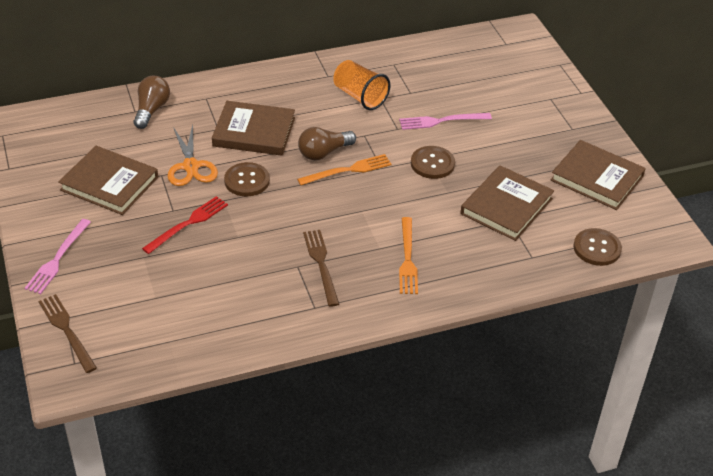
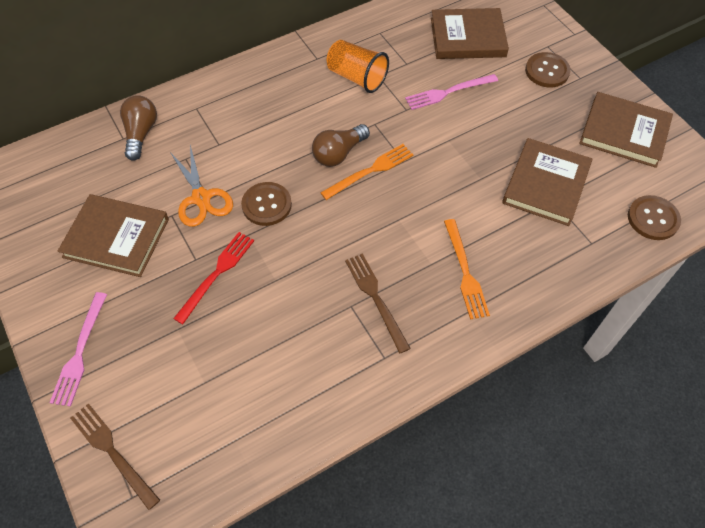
camera: 10 degrees left, 15 degrees up
(254, 132) = (258, 141): brown book -> brown book (467, 37)
(432, 164) = (455, 146): brown button -> brown button (547, 71)

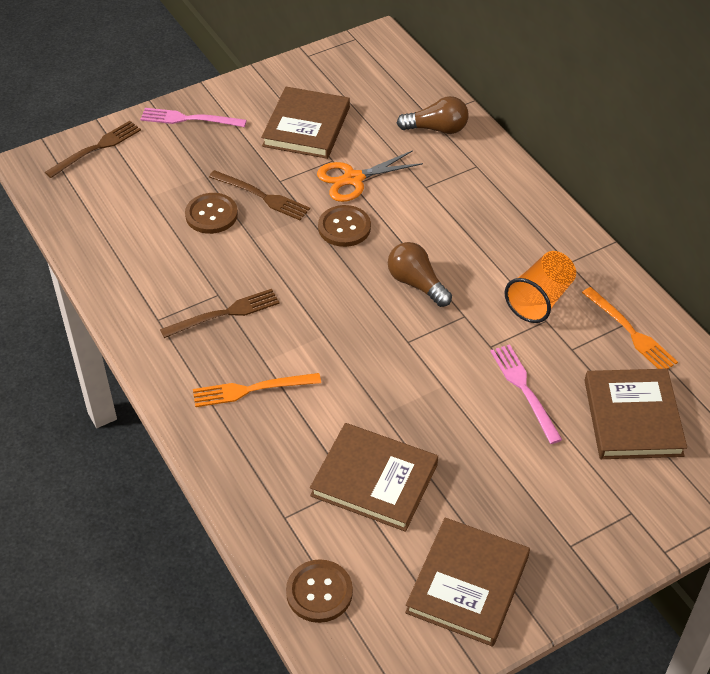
camera: 90 degrees right, 10 degrees down
(217, 274) = (262, 196): red fork -> brown fork
(370, 171) = (392, 311): orange fork -> orange fork (630, 332)
(547, 71) = (578, 505): brown button -> brown button (211, 215)

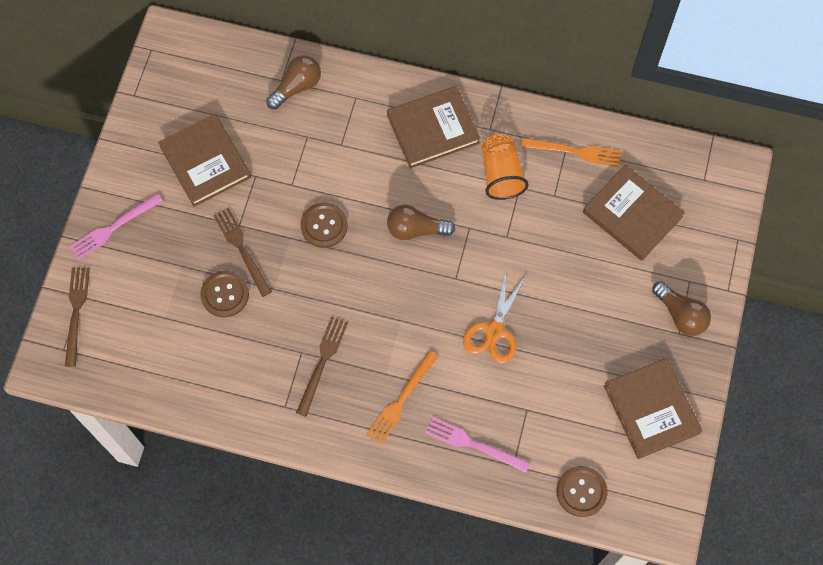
camera: 45 degrees left, 20 degrees up
(262, 196) = (241, 249): brown fork -> brown fork turned 105 degrees counterclockwise
(353, 179) = (287, 180): orange scissors -> orange scissors (494, 331)
(374, 480) = (536, 393): brown book -> brown book (433, 129)
(524, 390) = (556, 250): pink fork -> pink fork (473, 444)
(590, 532) = (680, 315): none -> brown light bulb

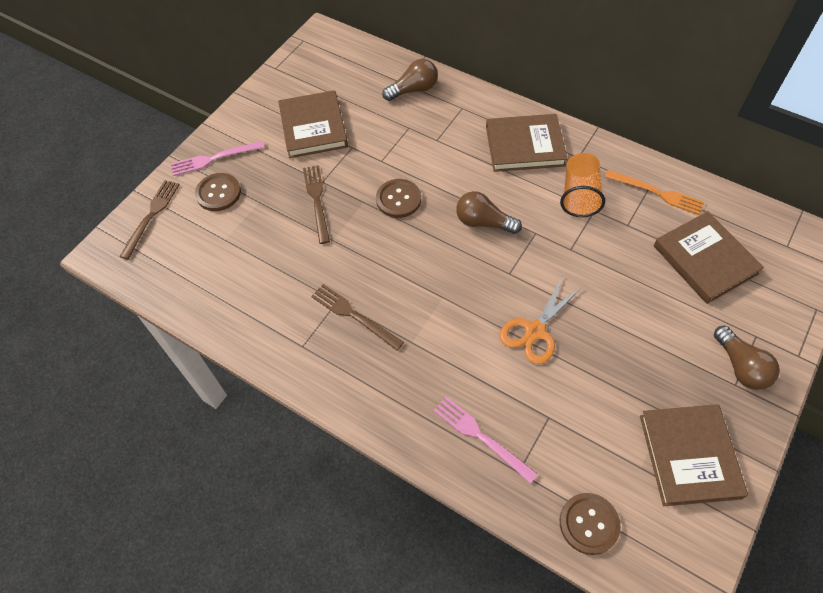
camera: 20 degrees right, 10 degrees down
(225, 294) = (286, 234): brown button -> brown button (218, 193)
(322, 362) = (354, 315): brown fork -> brown fork turned 90 degrees counterclockwise
(401, 401) = (419, 372): orange fork -> none

